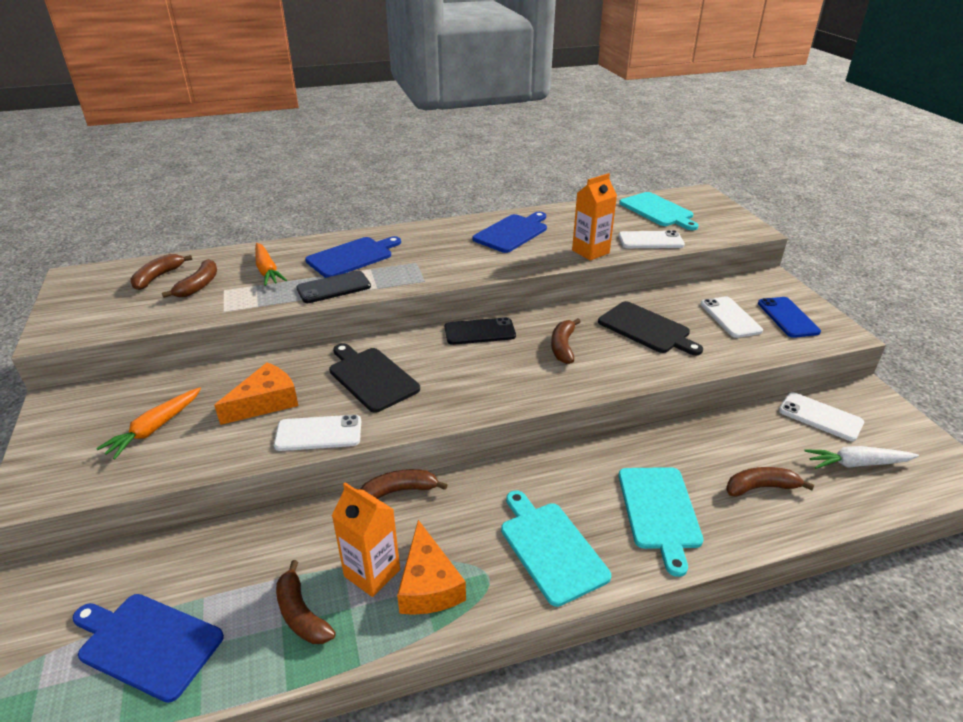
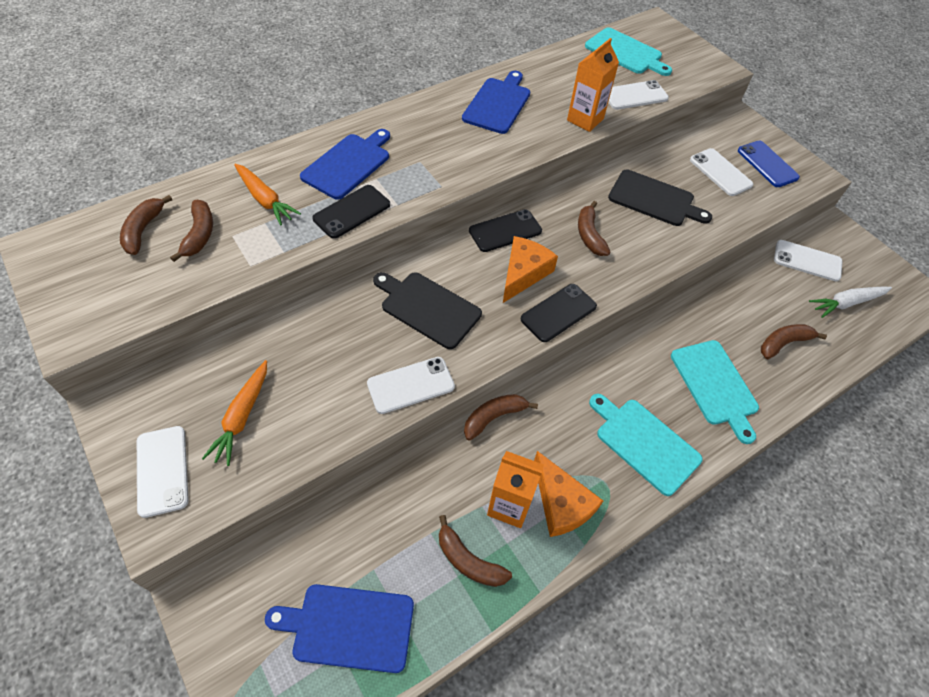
camera: 20 degrees left, 20 degrees up
(62, 454) = (162, 470): none -> white phone
(265, 402) = (338, 360): orange cheese -> orange cheese (523, 273)
(497, 402) = (558, 313): none -> black phone

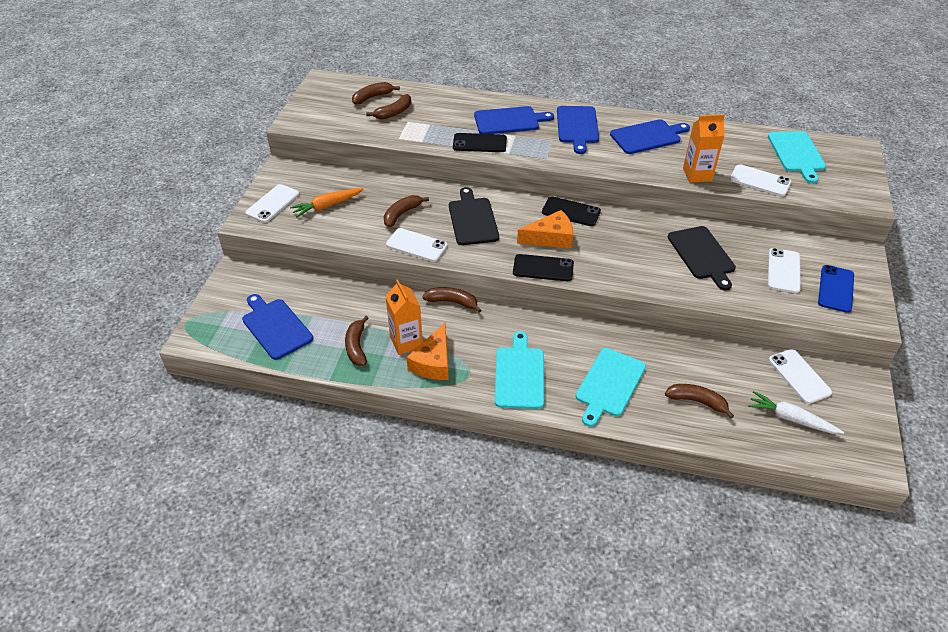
camera: 50 degrees right, 10 degrees down
(265, 199) = (444, 114): orange carrot -> none
(424, 130) = (577, 127): none -> blue cutting board
(589, 235) = (623, 245): brown banana -> brown banana (402, 214)

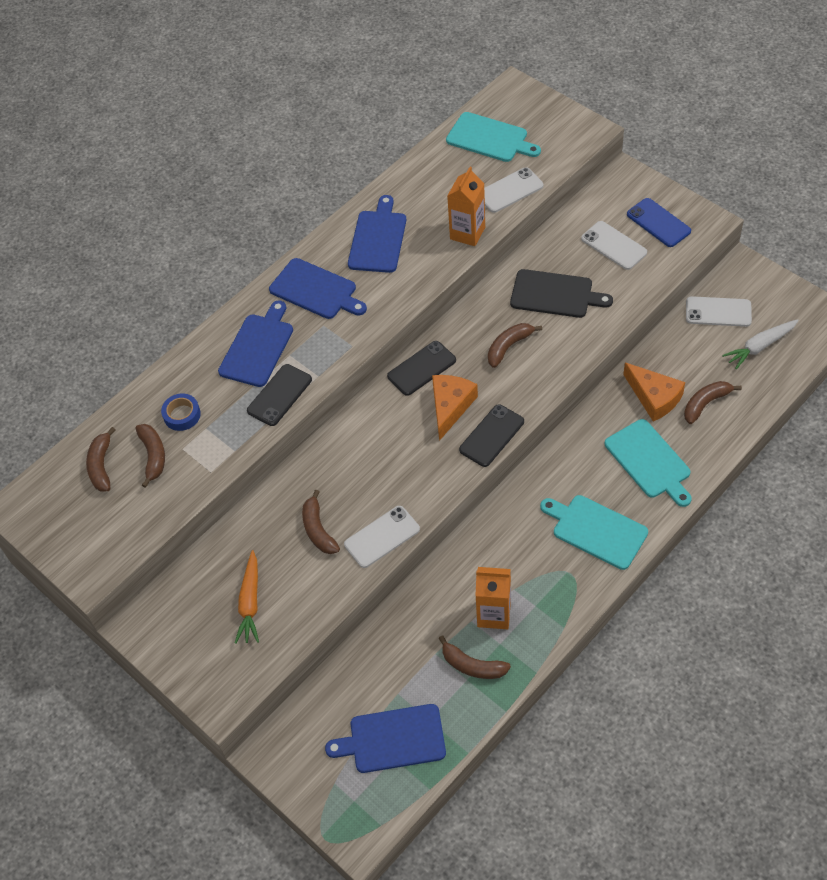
camera: 55 degrees left, 10 degrees up
(272, 203) = (204, 662): white phone -> none
(432, 112) = (182, 415): none -> blue tape
(433, 362) = (536, 600): orange cheese -> orange cheese (654, 397)
(452, 302) = (460, 545): brown banana -> brown banana (509, 347)
(472, 219) = (374, 464): black cutting board -> none

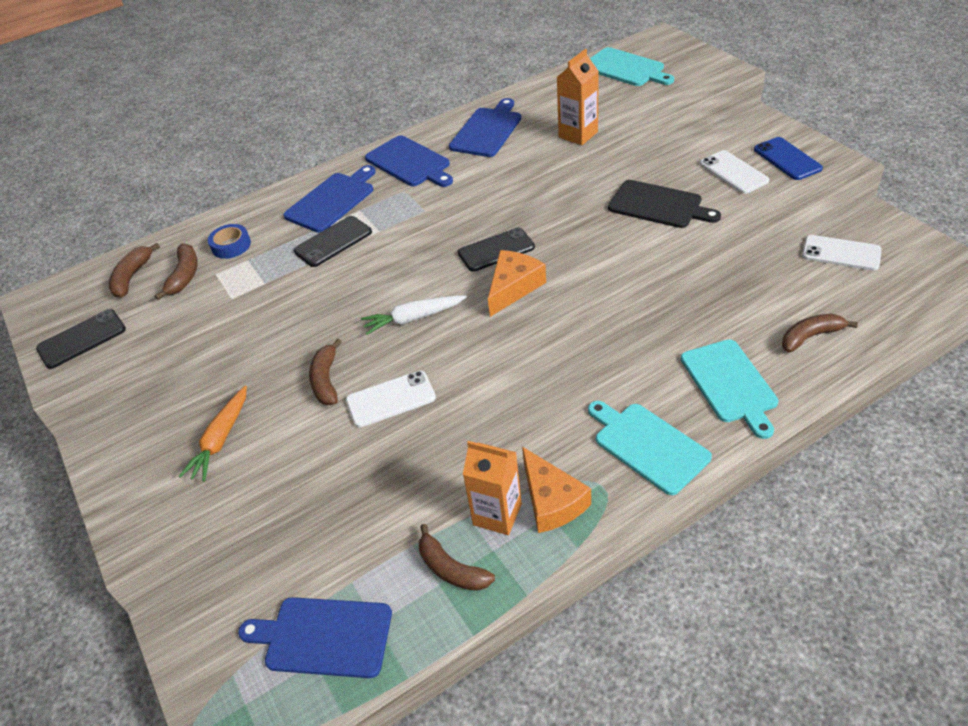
camera: 15 degrees right, 10 degrees down
(492, 436) = (549, 320): black phone -> black phone (82, 339)
(509, 347) = (594, 243): brown banana -> none
(510, 190) = (633, 107): white phone -> none
(654, 397) = (750, 322): orange cheese -> orange cheese (551, 501)
(759, 347) = (886, 291): white carrot -> white carrot (413, 319)

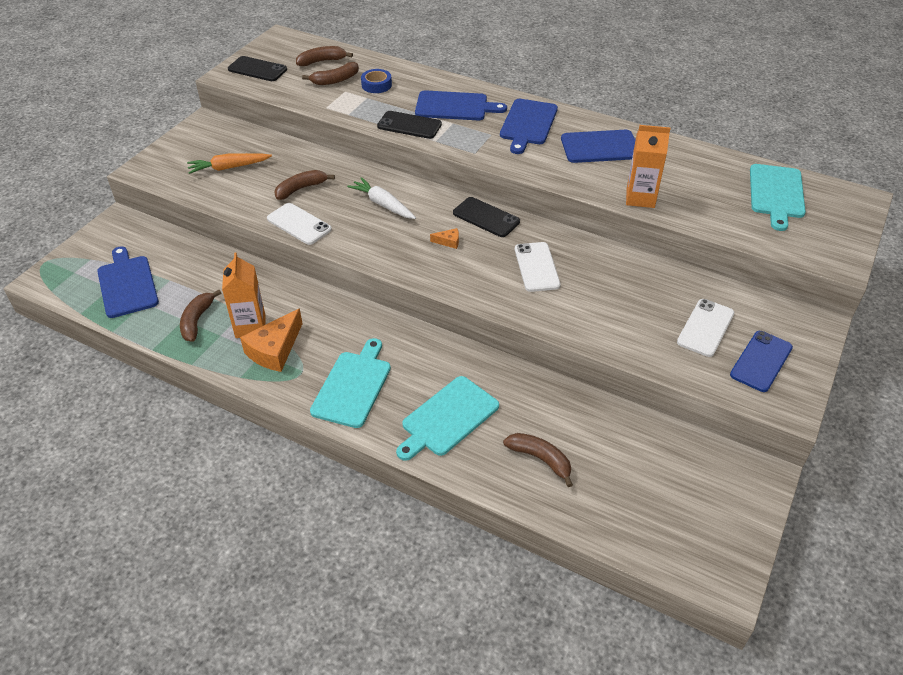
camera: 55 degrees right, 0 degrees up
(513, 287) = (448, 242): orange cheese -> orange cheese, size x0.46
(658, 205) = (614, 292): black cutting board -> none
(841, 253) = (680, 457): white phone -> white phone (537, 267)

